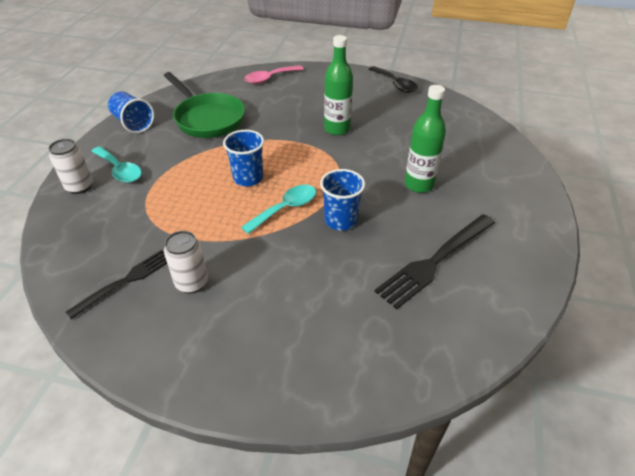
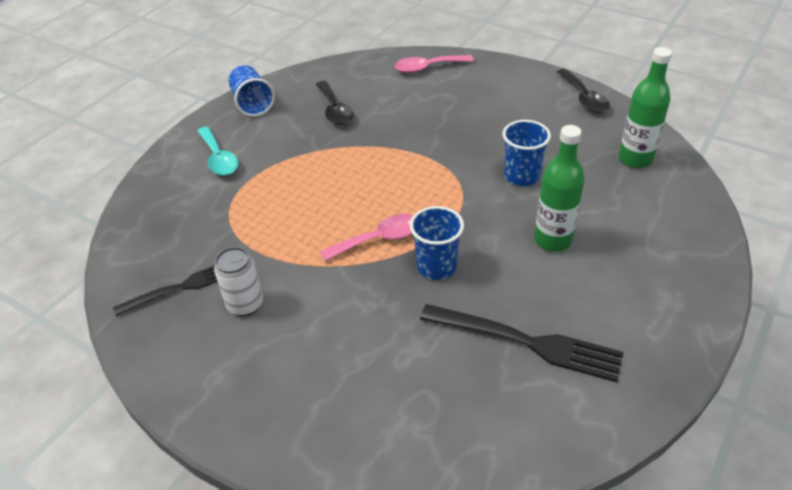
camera: 20 degrees right, 0 degrees up
(79, 187) = (172, 170): white can -> none
(207, 118) = (335, 110): green pan -> black spoon
(248, 178) = (351, 193): blue cup -> blue cup (521, 176)
(286, 208) = (379, 239): turquoise spoon -> pink spoon
(337, 129) = (482, 148): green bottle -> green bottle (635, 159)
(435, 261) = (527, 342): black fork -> black fork turned 135 degrees counterclockwise

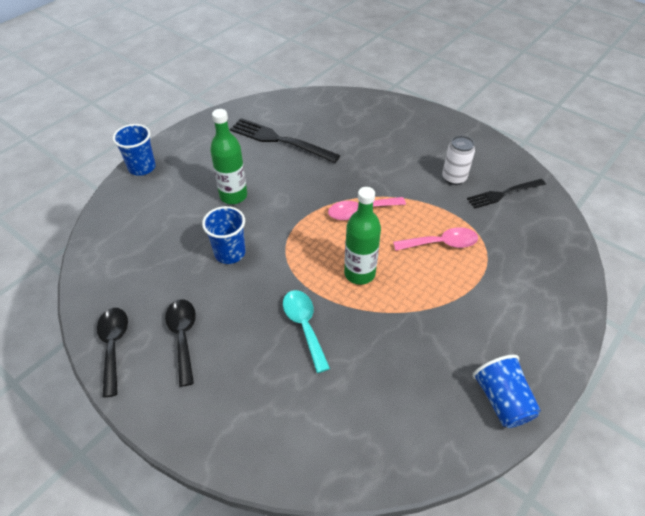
camera: 175 degrees left, 5 degrees up
(219, 158) = (515, 314): turquoise spoon -> turquoise spoon (304, 326)
(335, 110) = (398, 371): black spoon -> black spoon (183, 336)
(427, 68) = (272, 440): pink spoon -> pink spoon (441, 243)
(436, 267) = (322, 187): blue cup -> blue cup (142, 167)
(635, 159) = (123, 257): green bottle -> green bottle (359, 273)

